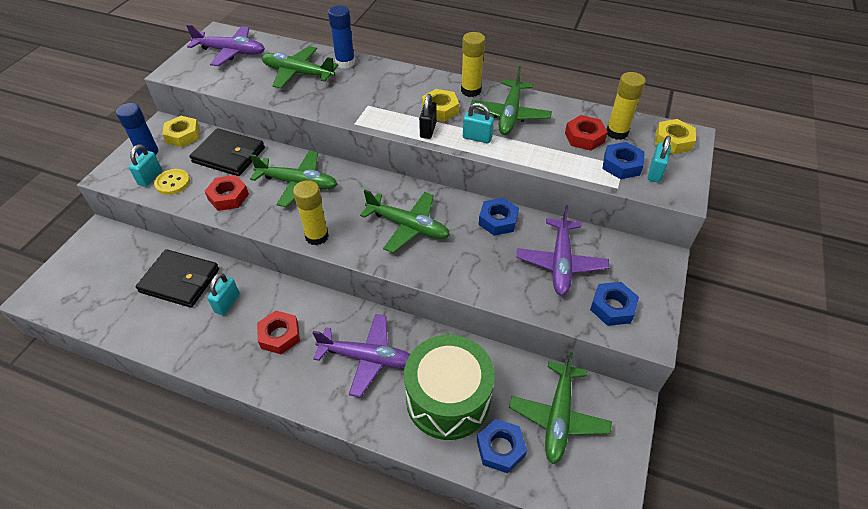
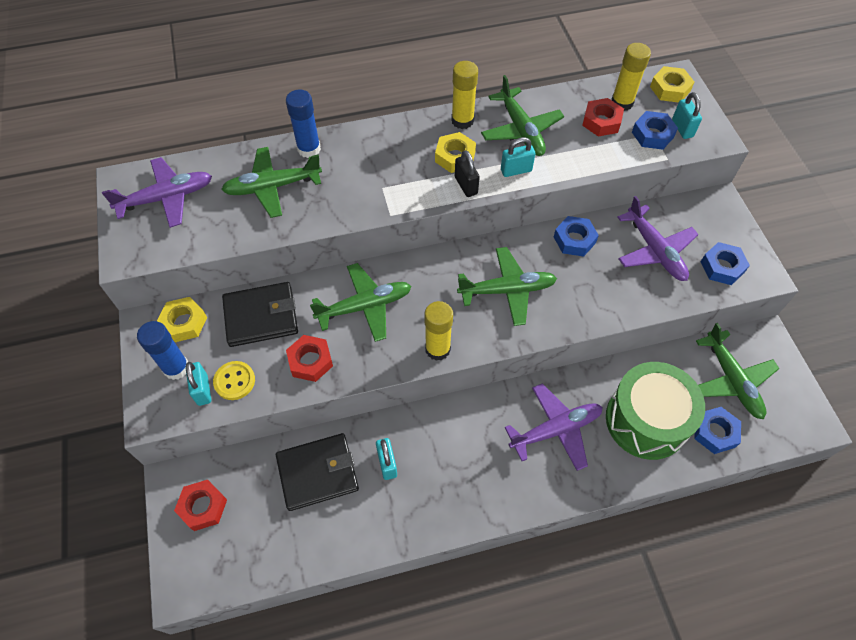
camera: 35 degrees left, 10 degrees up
(279, 335) = (465, 460): red nut -> red nut (203, 507)

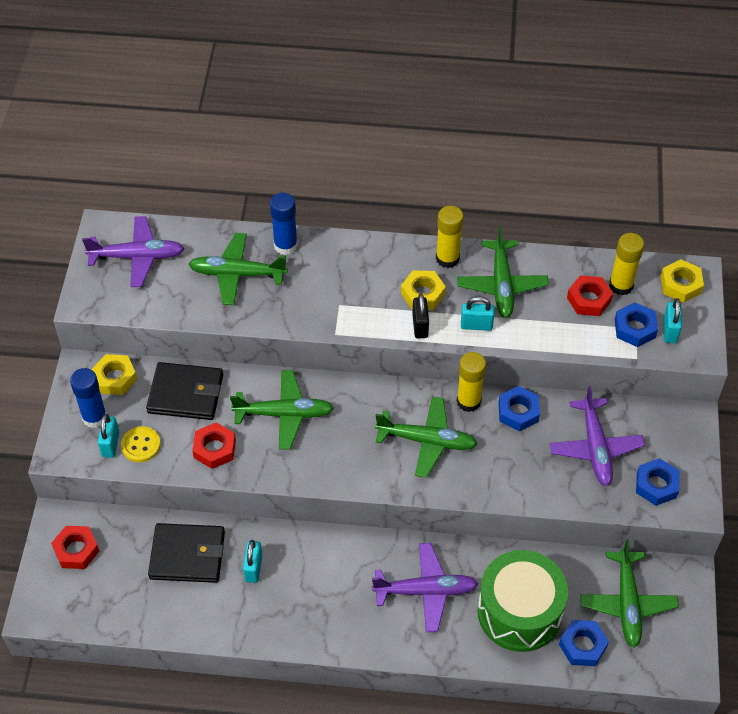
camera: 20 degrees right, 5 degrees down
(437, 349) = (335, 475): yellow glue stick -> yellow glue stick (468, 401)

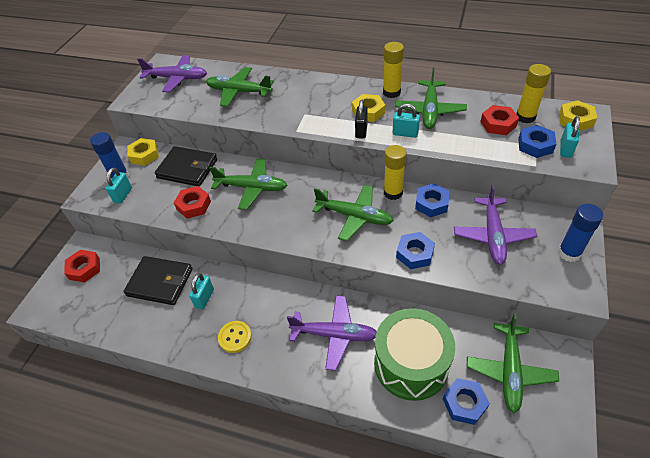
camera: 15 degrees right, 5 degrees down
(141, 445) = (143, 198): yellow button -> yellow button (235, 337)
(285, 245) = (278, 78): blue glue stick -> blue glue stick (569, 253)
(656, 485) = (545, 270): blue nut -> blue nut (415, 254)

